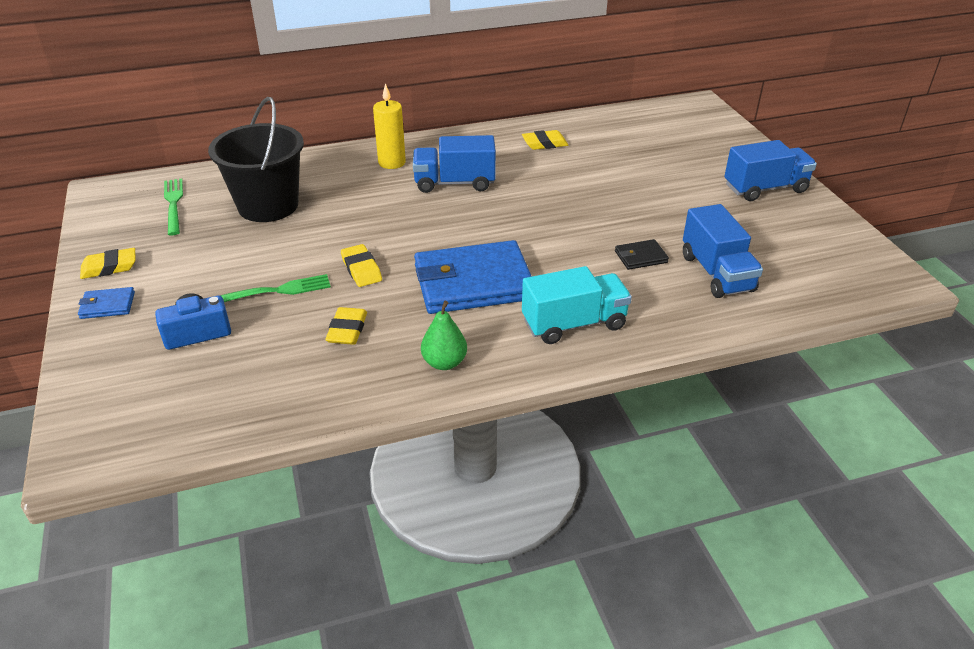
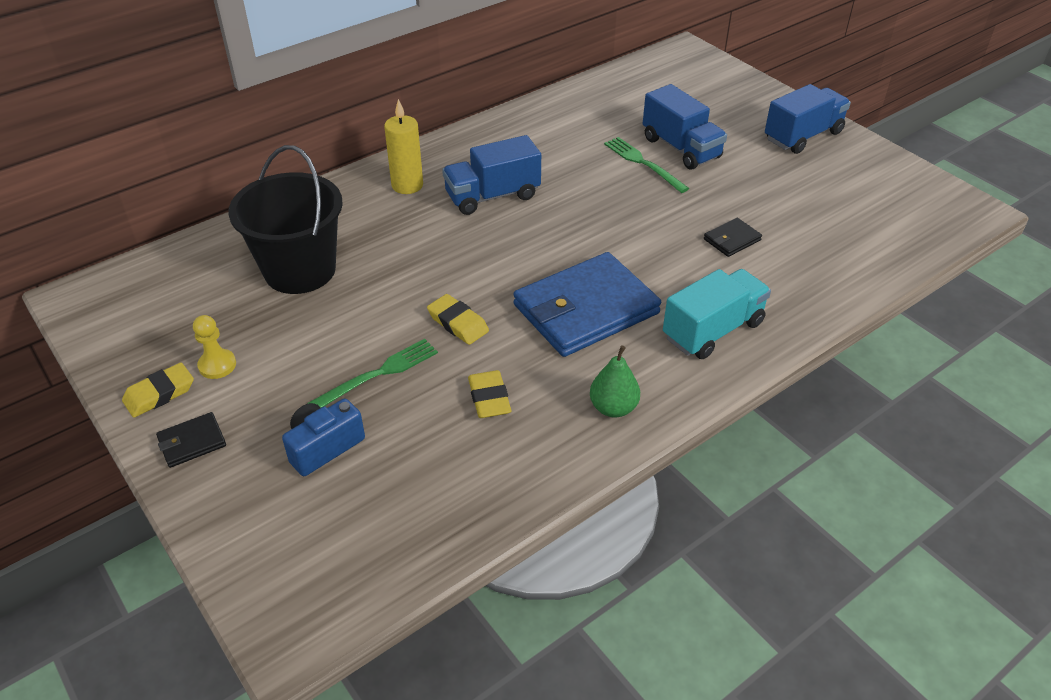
camera: 20 degrees left, 5 degrees up
(107, 305) = (192, 442): blue wallet -> black wallet
(162, 257) = (217, 365): none -> yellow pawn
(174, 204) = (183, 294): green fork -> green fork (643, 163)
(544, 143) = (558, 128): yellow eraser -> none
(716, 273) = (811, 240): blue truck -> blue truck (681, 148)

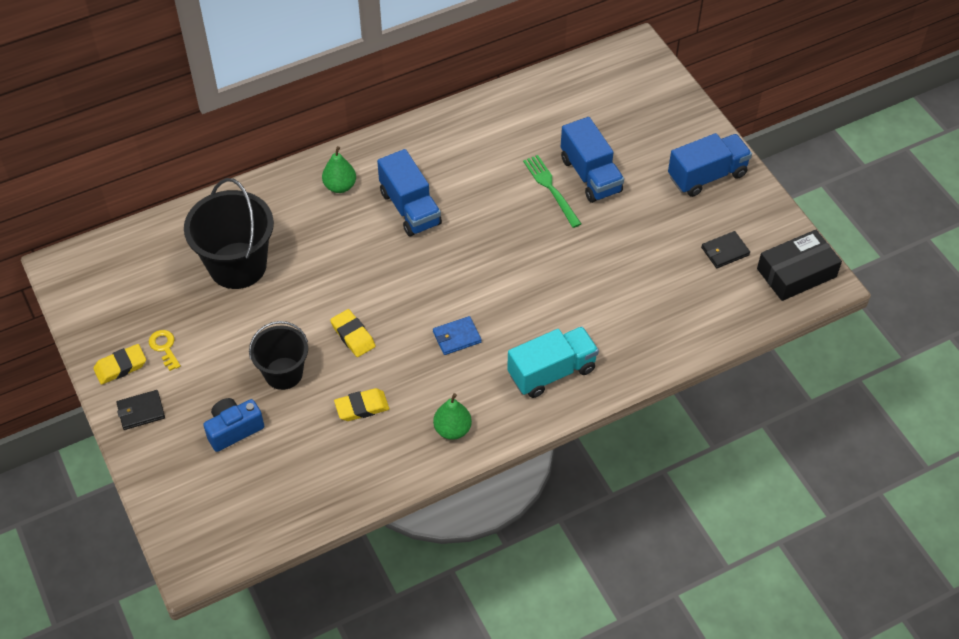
camera: 10 degrees right, 10 degrees up
(217, 365) = (164, 347): yellow pawn -> yellow key
(378, 374) = (283, 373): green fork -> black bucket
(407, 185) = (340, 186): yellow candle -> green pear
(489, 398) = (362, 407): yellow eraser -> yellow eraser turned 75 degrees clockwise
(492, 196) = (410, 208): blue truck -> blue truck turned 105 degrees counterclockwise
(585, 309) = (457, 337): blue wallet -> blue wallet, size x0.43
(732, 240) = (599, 284): black wallet -> black wallet (725, 251)
(940, 205) = (796, 273): none -> black box

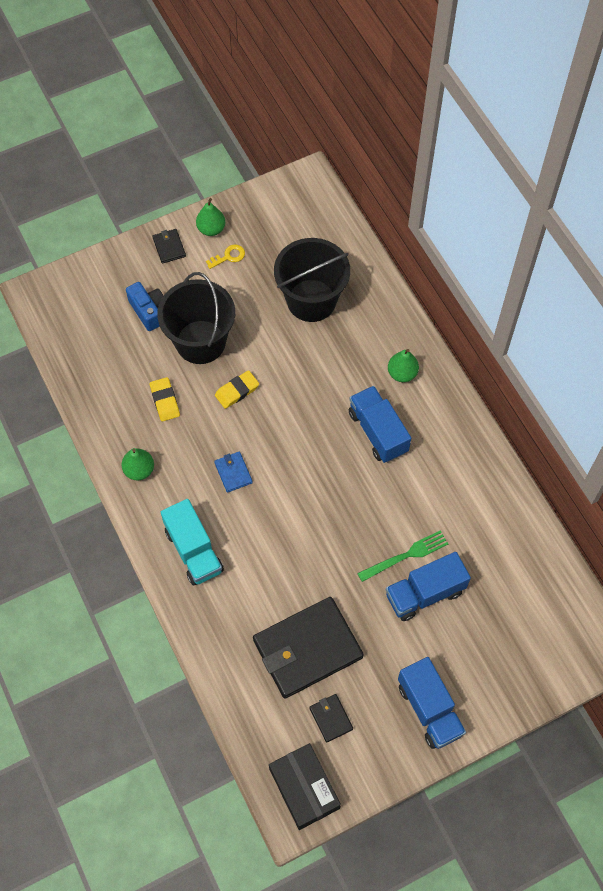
camera: 90 degrees right, 10 degrees up
(120, 366) = (211, 229): yellow eraser -> green pear
(283, 373) = (200, 342): black bucket -> black bucket, size x1.59
(410, 208) = (378, 432): blue truck -> blue truck turned 90 degrees clockwise
(655, 270) = (307, 649): none -> black wallet

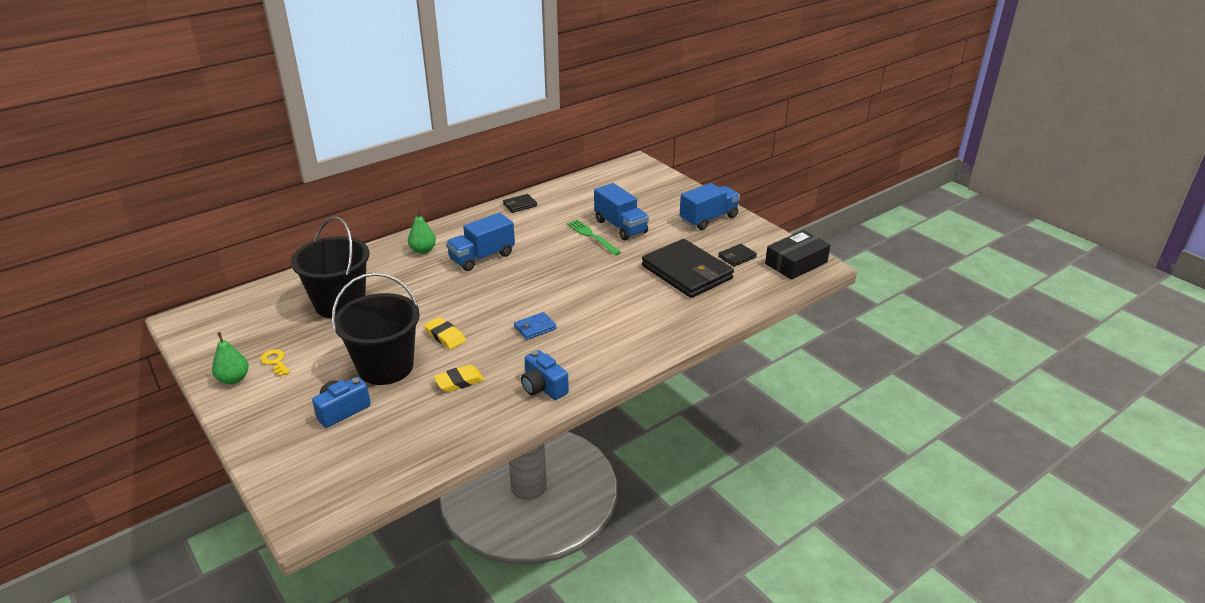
camera: 100 degrees left, 30 degrees down
(139, 470) = (543, 387): green pear -> blue camera
(169, 247) = (252, 408): black wallet -> black wallet (520, 205)
(193, 551) = (620, 340): turquoise truck -> none

